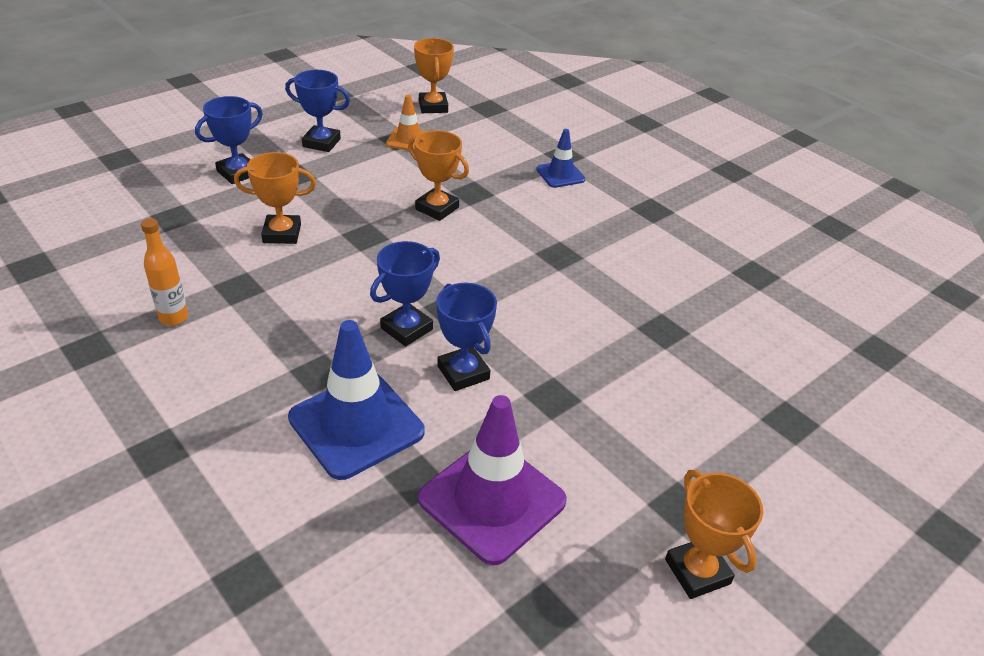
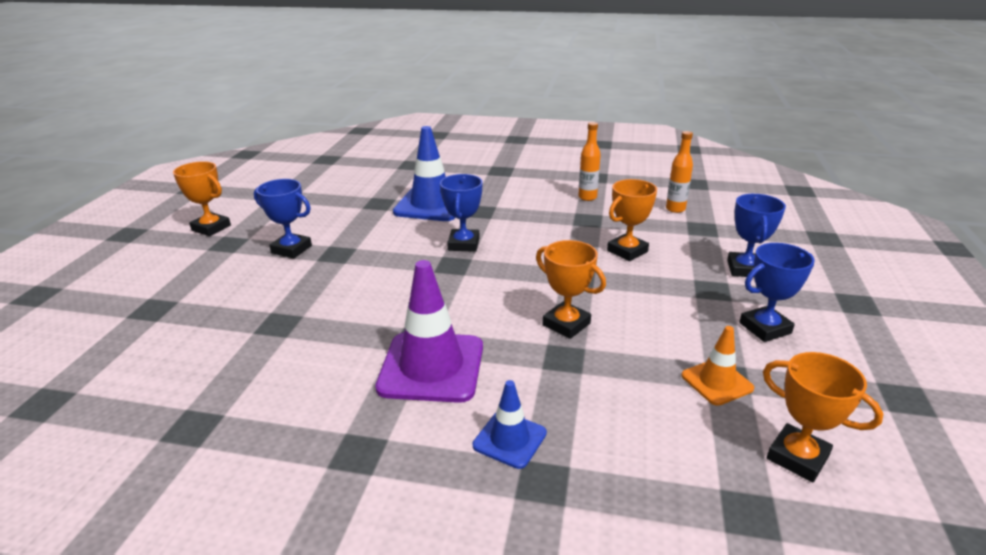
camera: 145 degrees right, 10 degrees down
(138, 248) = (675, 209): none -> orange bottle
(437, 208) = (566, 324): orange trophy -> orange trophy turned 45 degrees clockwise
(463, 372) = (403, 241): blue trophy -> blue trophy (291, 249)
(492, 500) = (335, 210): purple traffic cone -> purple traffic cone (431, 367)

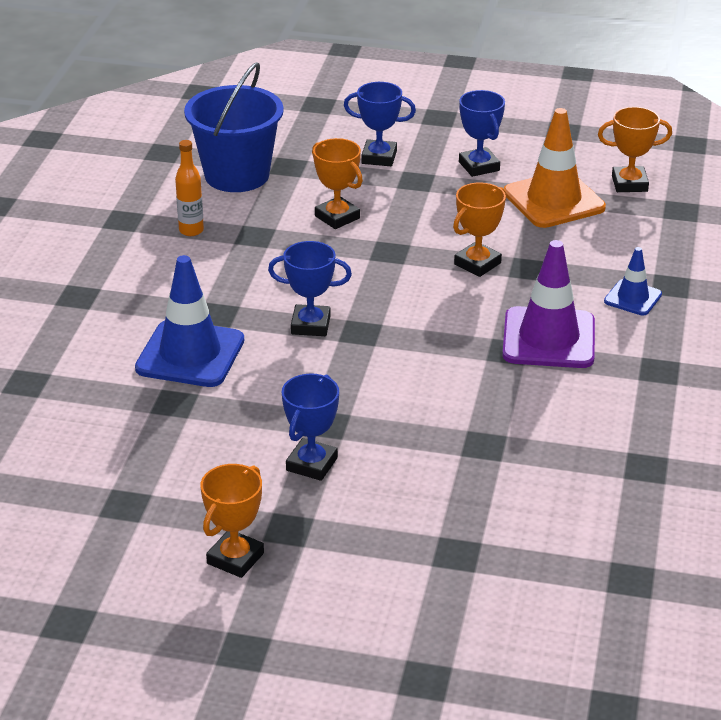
camera: 90 degrees left, 5 degrees up
(675, 209) = (237, 175): orange bottle -> blue bucket
(717, 382) = (554, 200): orange traffic cone -> orange traffic cone, size x1.86
(797, 457) = (629, 184): orange trophy -> orange trophy turned 45 degrees clockwise

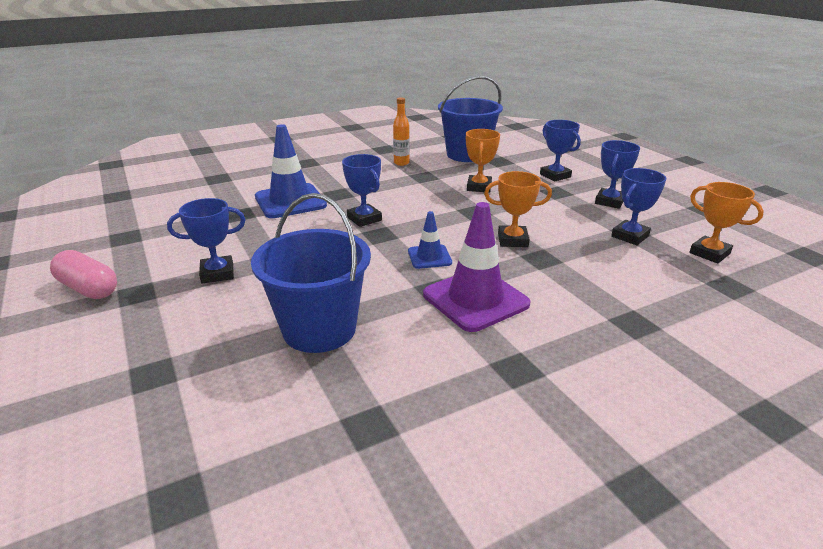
camera: 50 degrees right, 5 degrees down
(235, 558) = (88, 288): orange trophy -> pink capsule
(494, 440) = (319, 329): none -> blue bucket
(554, 200) = (630, 236): orange traffic cone -> blue trophy
(632, 298) = (585, 313): blue traffic cone -> blue traffic cone (429, 257)

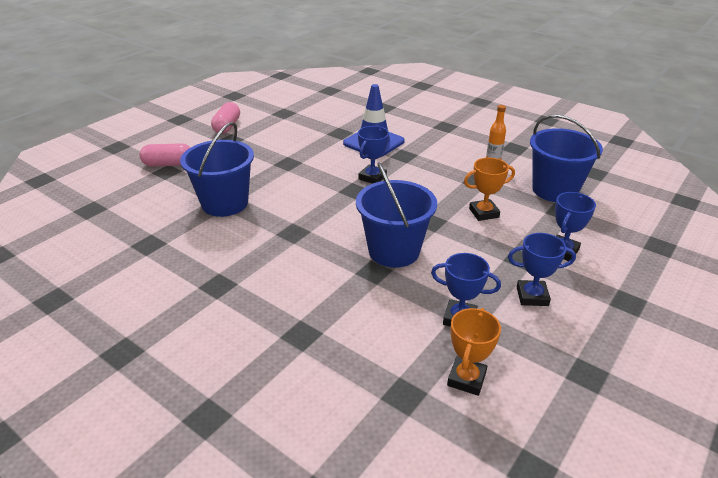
camera: 65 degrees right, 5 degrees up
(131, 368) = (168, 164): none -> pink capsule
(217, 273) = (263, 153): blue trophy -> none
(429, 257) = (336, 219): blue traffic cone -> none
(475, 299) = (290, 252): purple traffic cone -> none
(512, 240) = (394, 251): orange trophy -> blue bucket

